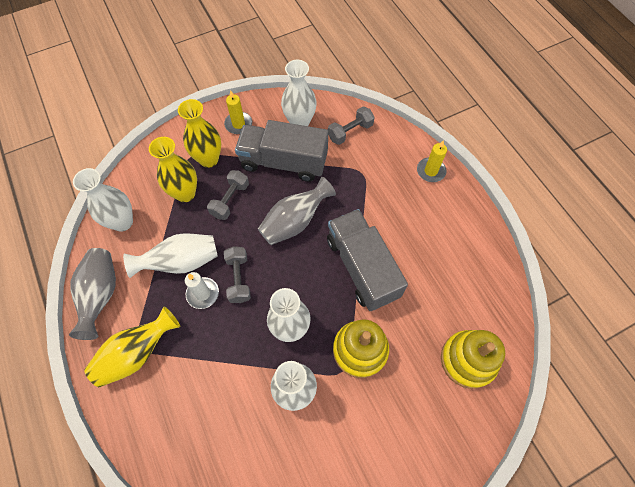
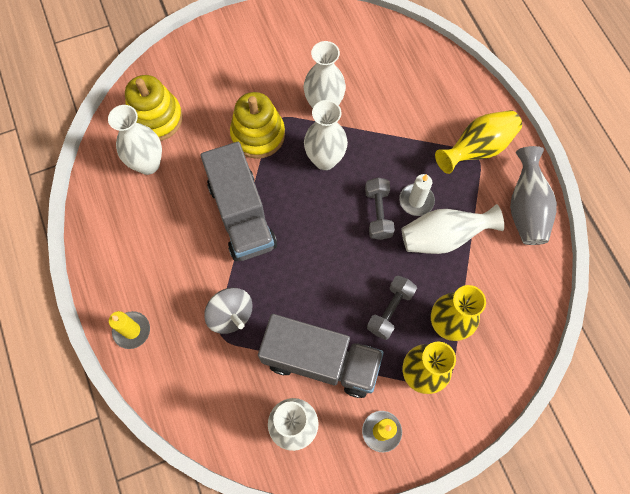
camera: 175 degrees left, 5 degrees up
(122, 222) = (519, 292): white vase -> white vase (148, 164)
(294, 222) = (312, 275): grey vase -> none
(350, 132) = (225, 403): grey dumbbell -> none
(357, 187) = (231, 315): none -> grey spinning top

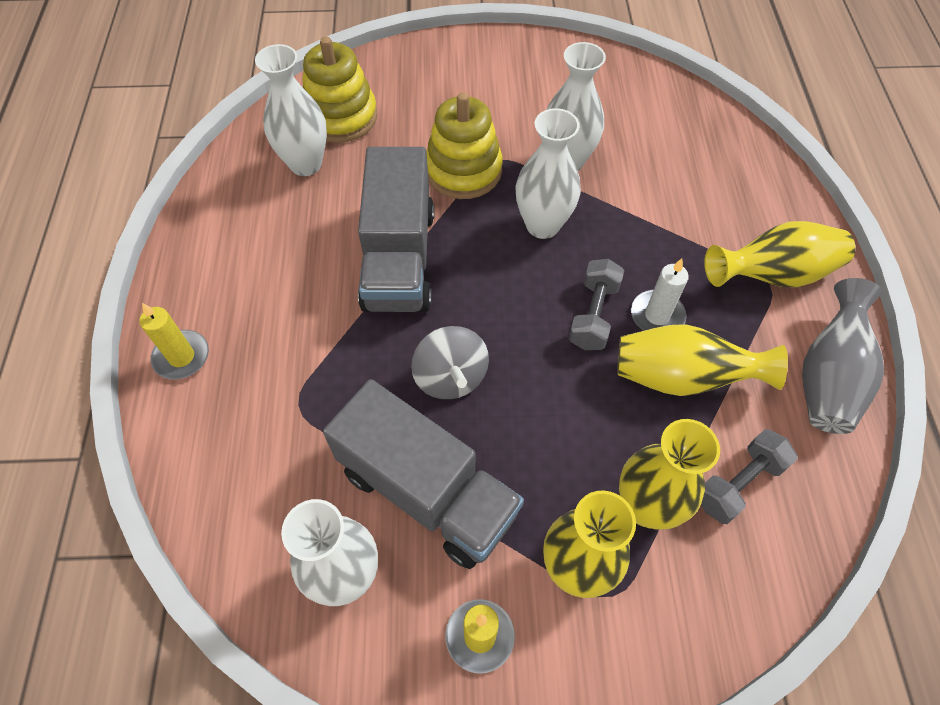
camera: 20 degrees right, 10 degrees down
(231, 315) = (325, 382): grey spinning top -> grey spinning top (450, 377)
(390, 310) = (562, 454): grey dumbbell -> grey dumbbell (738, 483)
(443, 237) = (681, 377): white vase -> yellow vase

